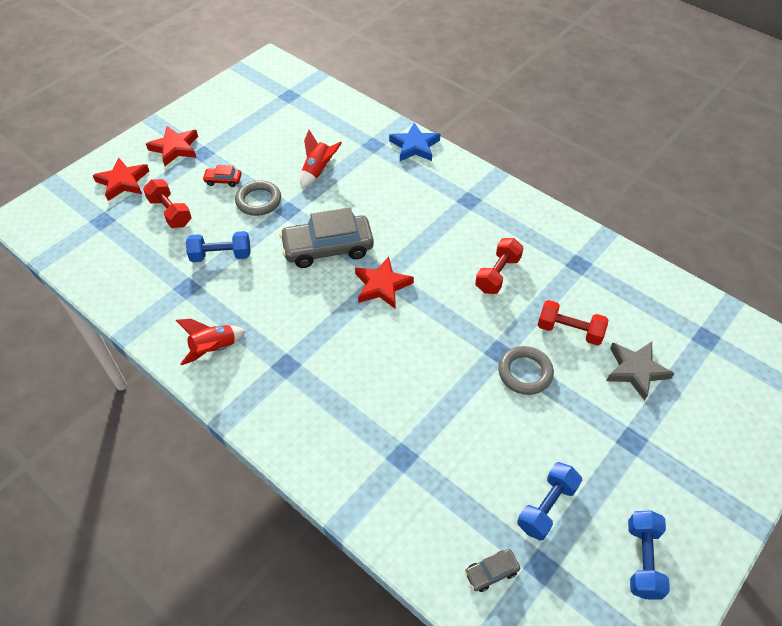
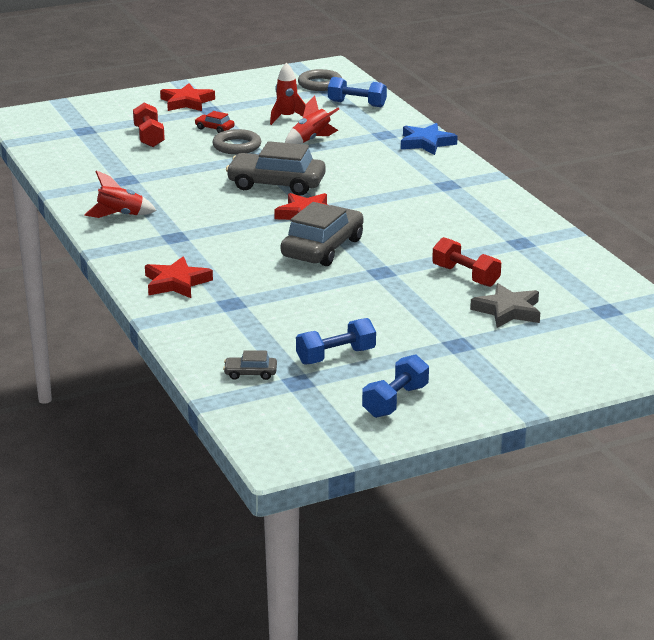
camera: 25 degrees right, 25 degrees down
(123, 182) = (121, 112): red star -> red star (176, 283)
(221, 255) = (173, 169): blue dumbbell -> blue dumbbell (357, 104)
(278, 145) = (287, 118): none -> red rocket
(427, 333) = (322, 248): none -> grey car
(497, 274) = (428, 231): red dumbbell -> none
(525, 372) = (394, 288): grey ring -> grey ring (320, 84)

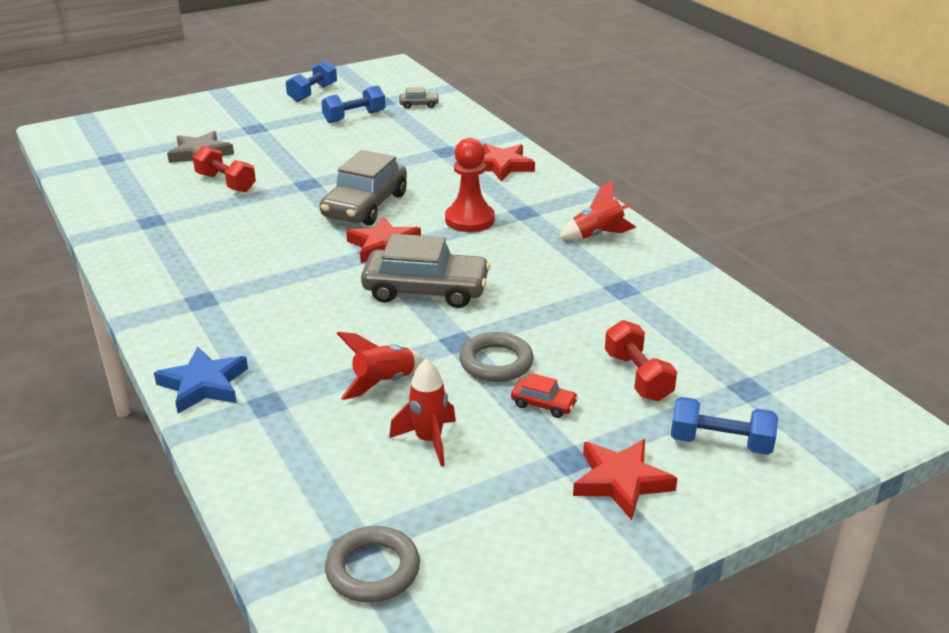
camera: 175 degrees right, 5 degrees up
(227, 232) = (469, 220): none -> red pawn
(357, 104) = (302, 494): blue dumbbell -> blue dumbbell (720, 443)

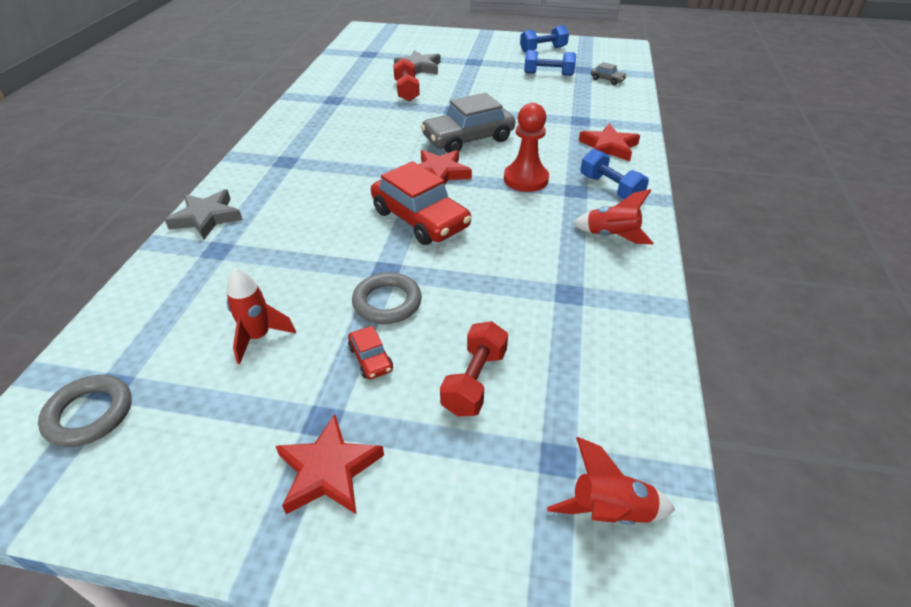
camera: 40 degrees right, 10 degrees up
(203, 385) = (206, 218): blue star -> grey star
(383, 383) = (296, 275): red rocket -> red rocket (609, 511)
(426, 290) = (420, 219): grey car -> red car
(720, 443) = (457, 496): blue dumbbell -> blue dumbbell (610, 188)

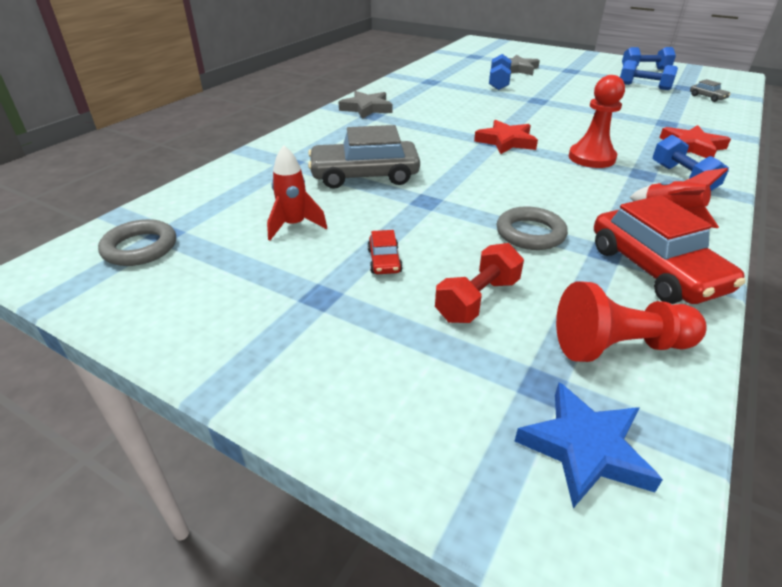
camera: 20 degrees right, 5 degrees down
(206, 218) = (291, 141): grey star -> grey star (366, 108)
(329, 470) = (309, 334): red star -> none
(387, 302) = (417, 223): grey ring -> grey ring (530, 233)
(406, 91) = (498, 83): red dumbbell -> blue dumbbell
(420, 219) = (474, 170): red car -> red car (655, 269)
(468, 139) = (544, 122): grey car -> grey car (364, 176)
(607, 397) = (619, 346): none -> red pawn
(609, 511) = (584, 448): red rocket -> blue star

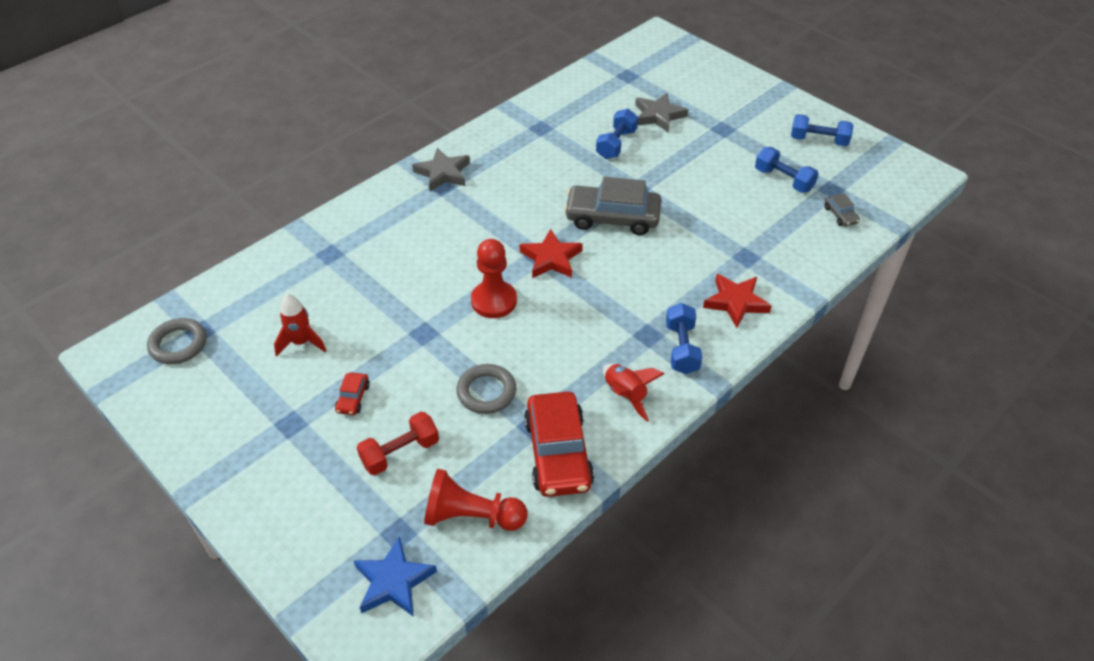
camera: 15 degrees right, 10 degrees up
(364, 176) = (388, 287): grey car -> grey car (612, 218)
(591, 158) = (617, 301): red pawn -> red pawn (494, 301)

